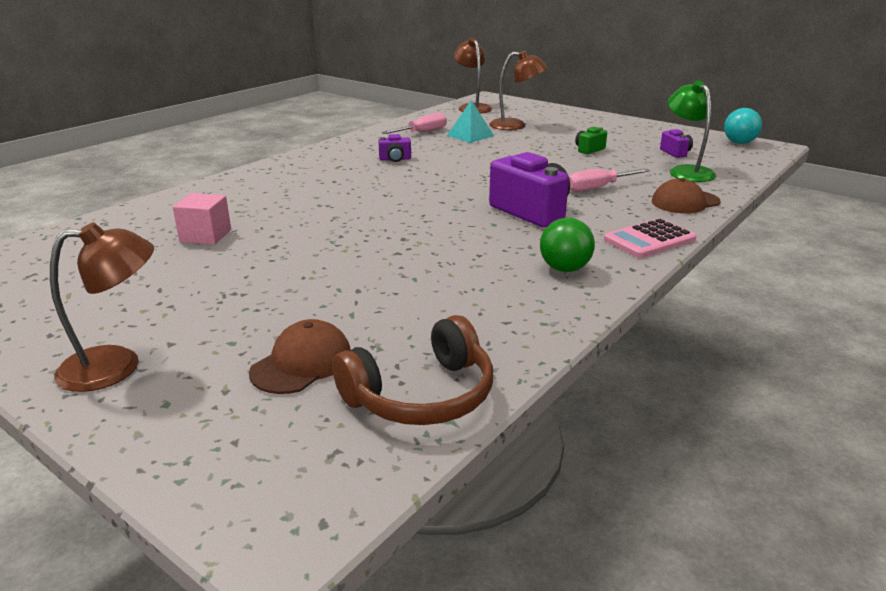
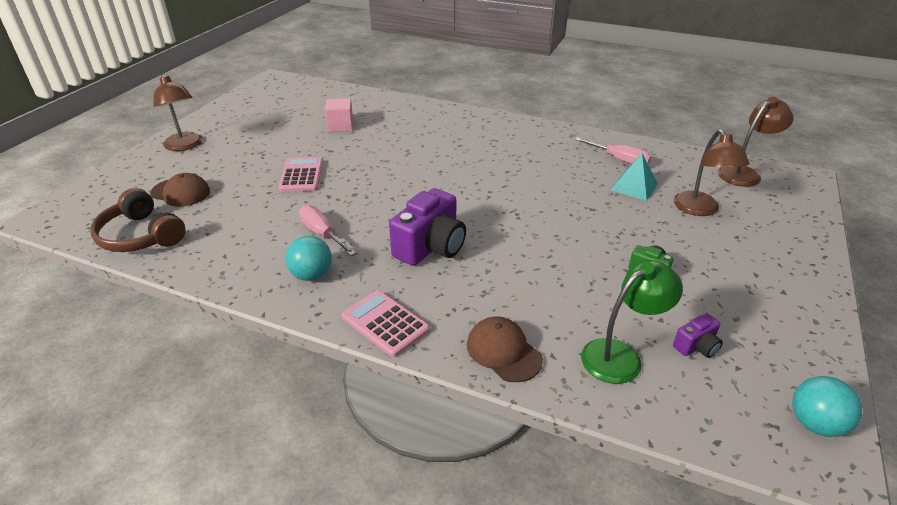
camera: 75 degrees right, 10 degrees up
(329, 267) = (301, 175): none -> pink calculator
(395, 159) = (529, 160): purple camera -> none
(564, 269) = (312, 275): green ball -> turquoise ball
(598, 188) = (517, 284): pink screwdriver -> pink screwdriver (322, 234)

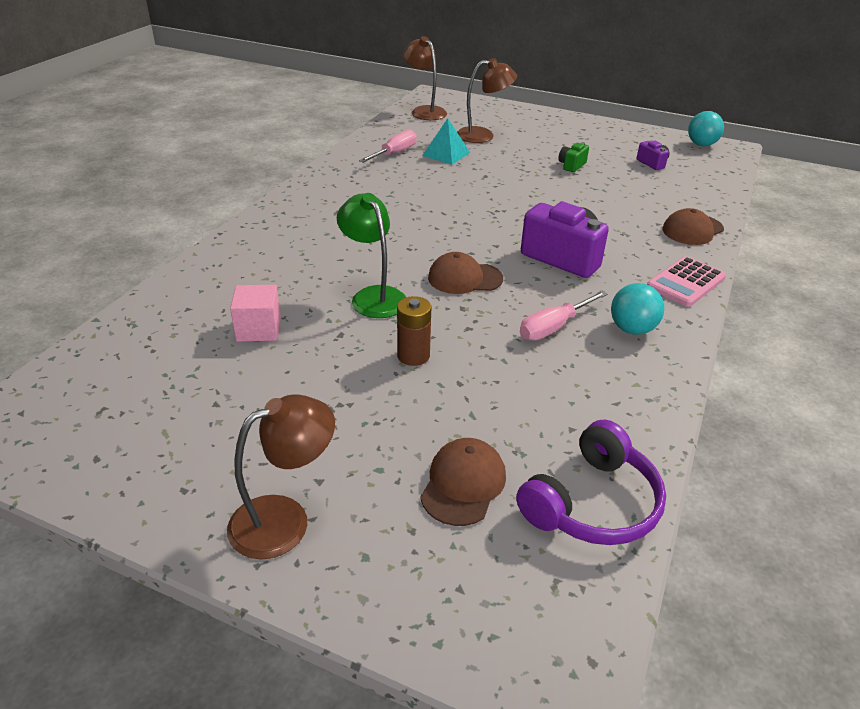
camera: 90 degrees left, 0 degrees up
(141, 236) = (592, 503): brown headphones -> purple headphones
(301, 175) = (413, 356): pink calculator -> brown battery
(395, 195) = (464, 278): none -> brown cap
(620, 355) = (674, 188): green lamp -> green lamp (373, 296)

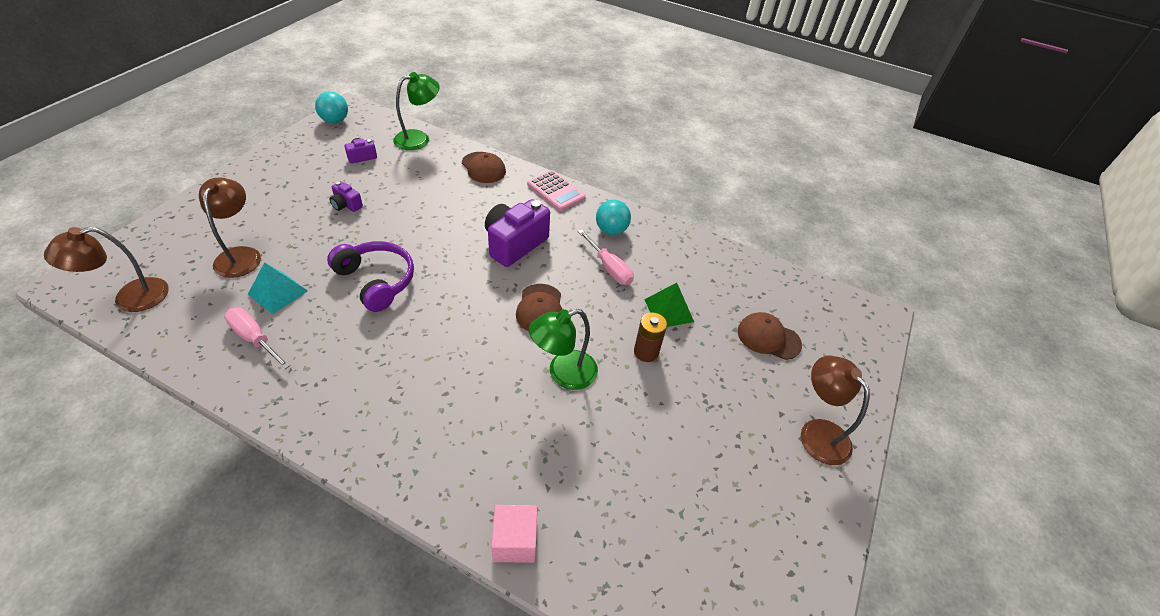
camera: 90 degrees left, 10 degrees up
(259, 329) = (612, 463): pink cube -> pink cube (515, 541)
(492, 378) = (669, 310): none -> green pyramid
(571, 165) = (346, 205): green camera -> purple camera
(592, 503) = (770, 284): purple headphones -> purple headphones (376, 281)
(713, 188) = (419, 139): none -> green lamp

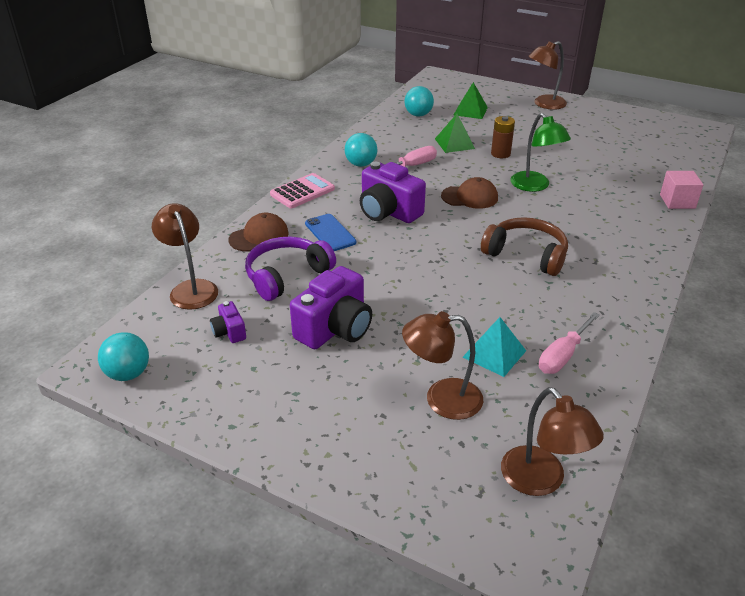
camera: 85 degrees left, 10 degrees down
(346, 205) = (335, 329): purple camera -> purple camera, size x2.05
(376, 281) = (459, 288): purple headphones -> purple headphones (287, 276)
(418, 339) = (526, 255): none -> brown headphones
(419, 139) = (191, 288): green lamp -> brown lamp
(482, 206) = (330, 233): none -> blue phone
(742, 284) = (418, 115): none -> turquoise ball
(768, 338) = (470, 111): brown cap -> green pyramid

